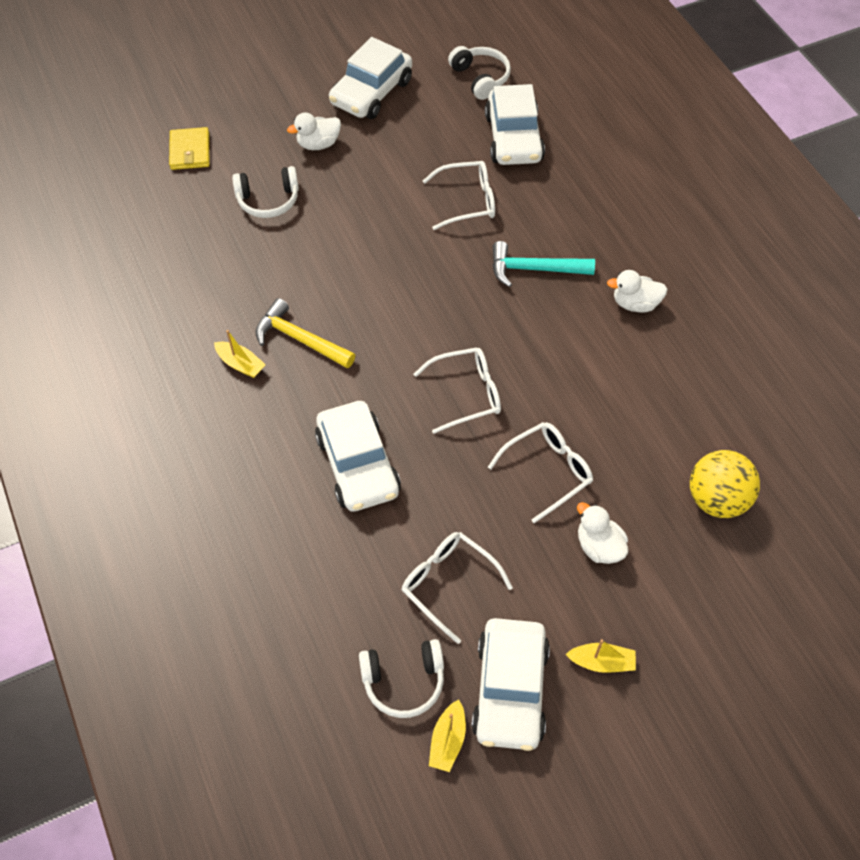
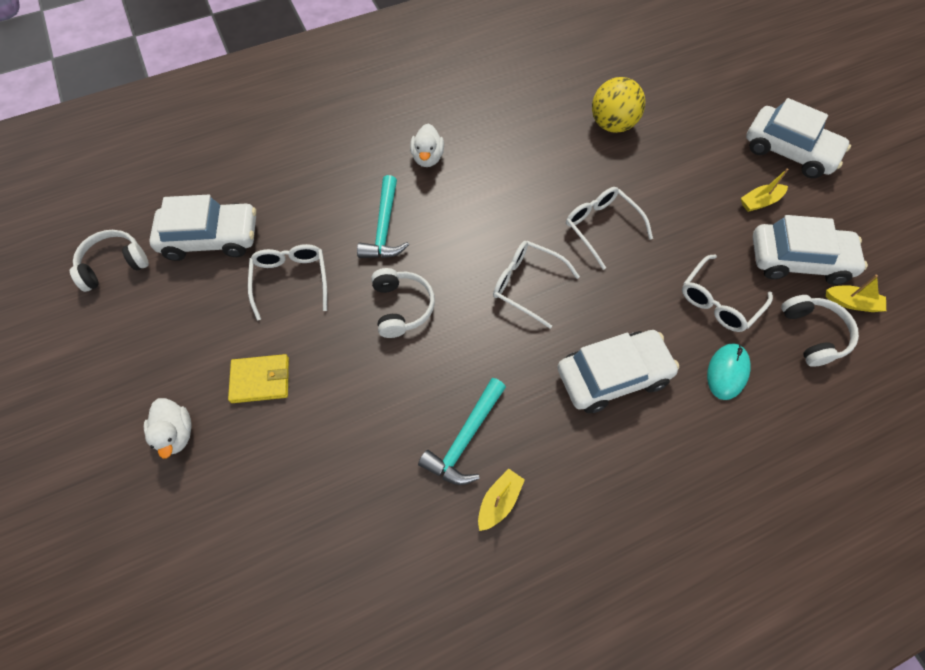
camera: 90 degrees left, 5 degrees up
(190, 151) = (151, 603): yellow wallet -> yellow wallet (260, 380)
(268, 200) = (258, 488): white headphones -> white headphones (402, 307)
(300, 339) = (465, 438): yellow hammer -> turquoise hammer
(358, 577) = (727, 372): none -> turquoise mouse
(371, 92) = (103, 376): white car -> white car (789, 151)
(467, 393) = (526, 284): white glasses -> white glasses turned 45 degrees counterclockwise
(599, 546) = (664, 197): white duck -> none
(601, 662) = (760, 202): yellow boat -> yellow boat turned 120 degrees counterclockwise

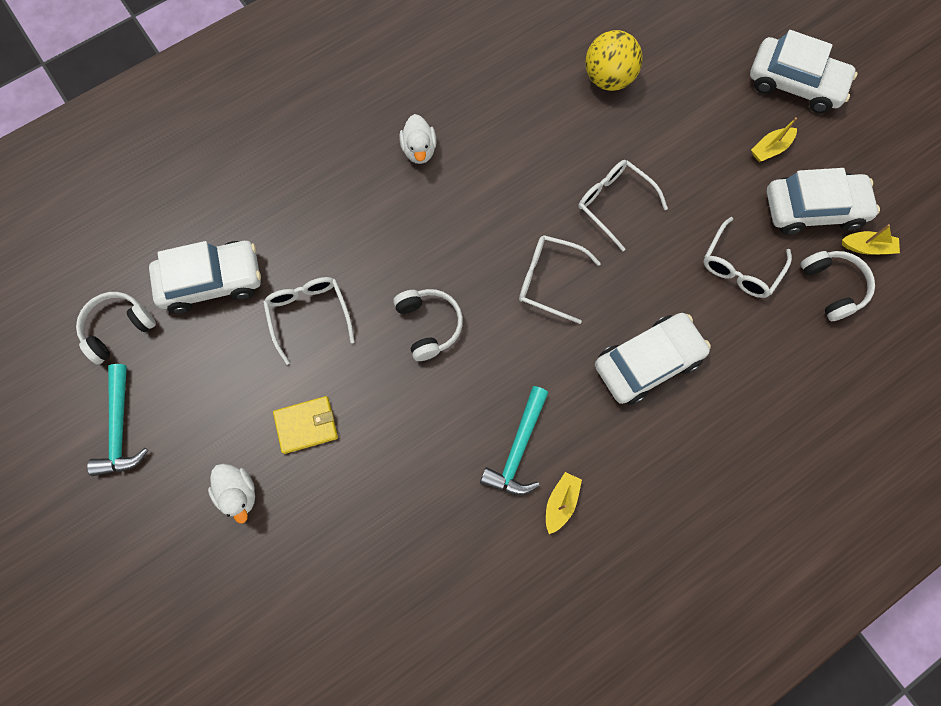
camera: 10 degrees left, 10 degrees up
(384, 227) = (391, 240): turquoise hammer -> turquoise hammer (120, 428)
(727, 372) = (755, 340): turquoise mouse -> none

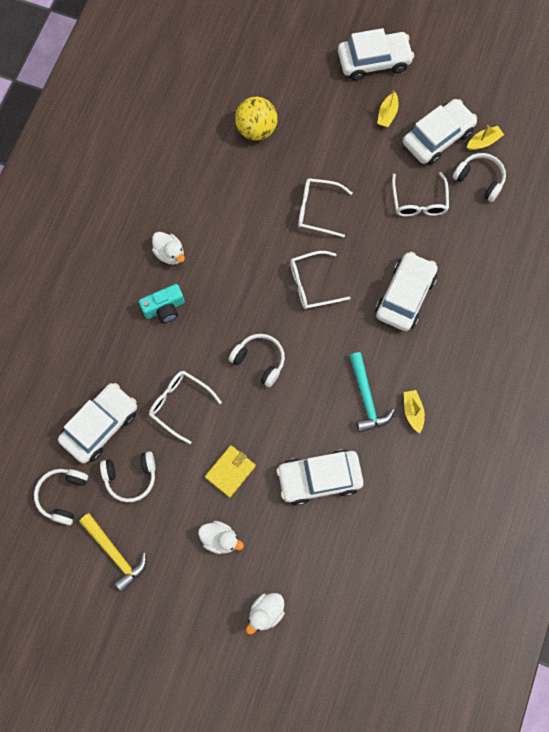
camera: 35 degrees left, 0 degrees up
(120, 428) = (115, 553): turquoise hammer -> yellow hammer
(199, 357) = (131, 477): none -> white headphones
(223, 615) = (266, 612): none -> white duck
(370, 203) = (164, 308): none -> turquoise camera
(397, 503) = (319, 478): none -> white car

